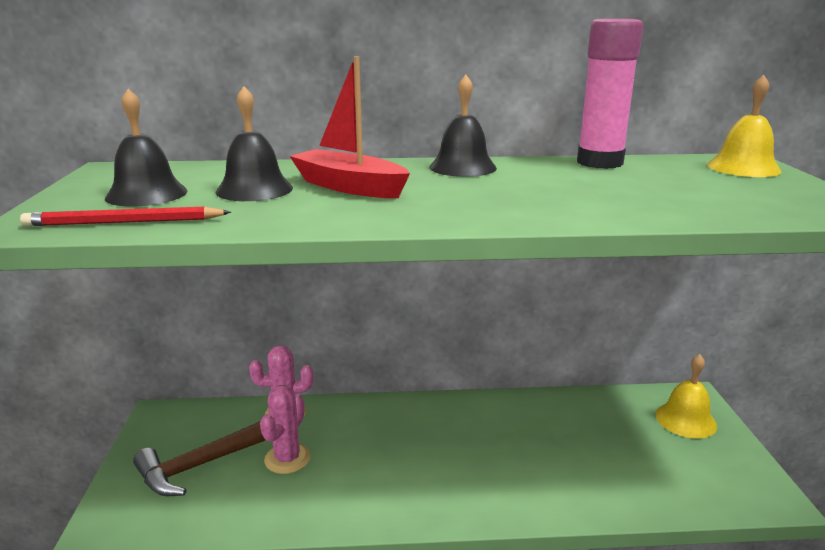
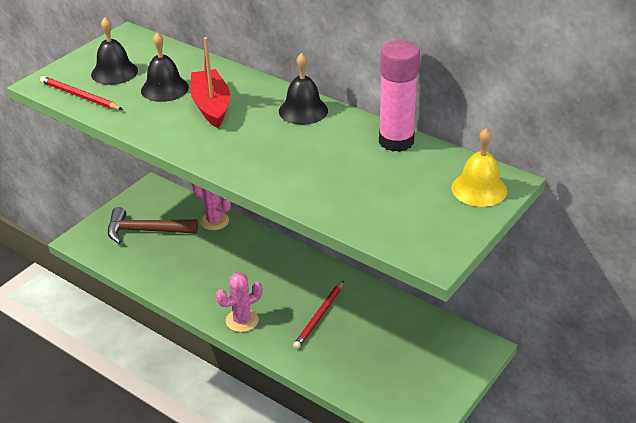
camera: 40 degrees right, 15 degrees up
(287, 459) = (187, 250): pink cactus -> pink cactus (242, 320)
(527, 449) = (319, 316): none -> red pencil
(685, 420) = (449, 357): yellow bell -> none

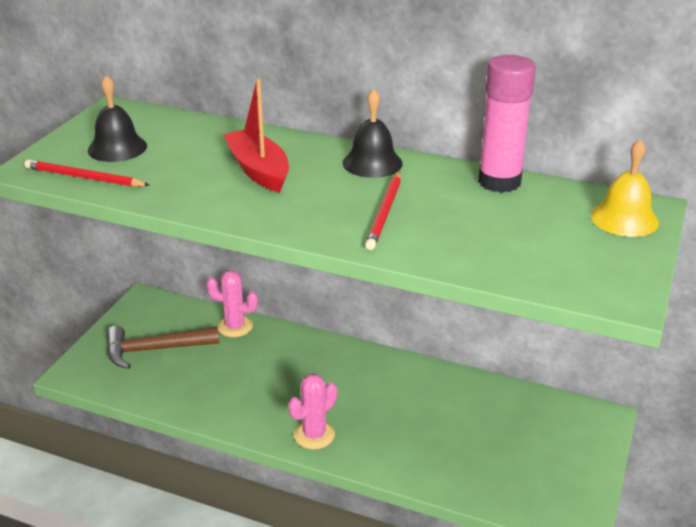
camera: 15 degrees left, 5 degrees down
(164, 88) = (190, 158): black bell -> none
(319, 316) = (404, 415): red pencil -> red pencil (385, 212)

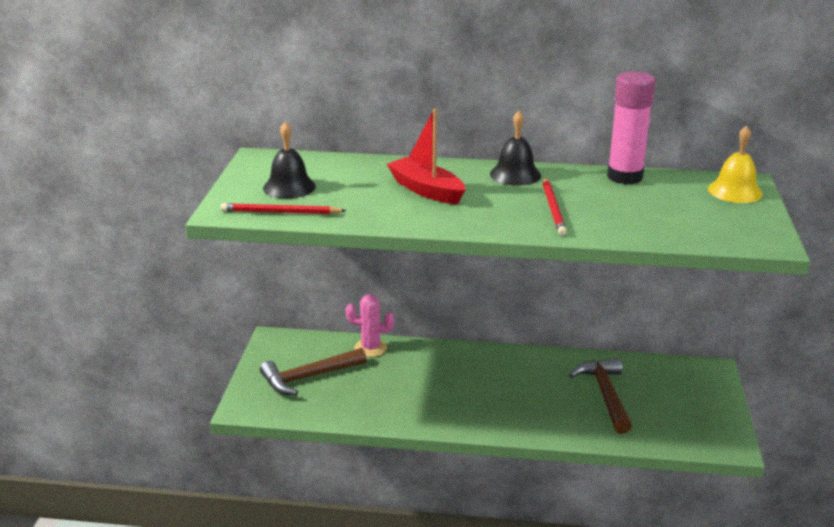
camera: 15 degrees left, 5 degrees down
(314, 435) = (488, 420): pink cactus -> none
(460, 428) = (605, 395): none -> brown hammer

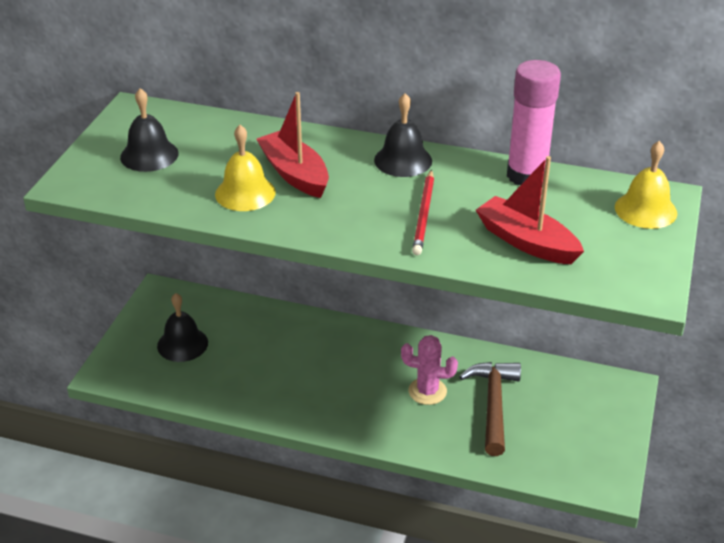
camera: 10 degrees right, 10 degrees up
(280, 212) = (126, 191): red pencil -> none
(308, 377) = (182, 344): brown hammer -> black bell
(370, 348) = (258, 315): pink cactus -> pink cactus (427, 391)
(389, 206) = (245, 193): none -> yellow bell
(650, 219) = (526, 242): none -> red boat

